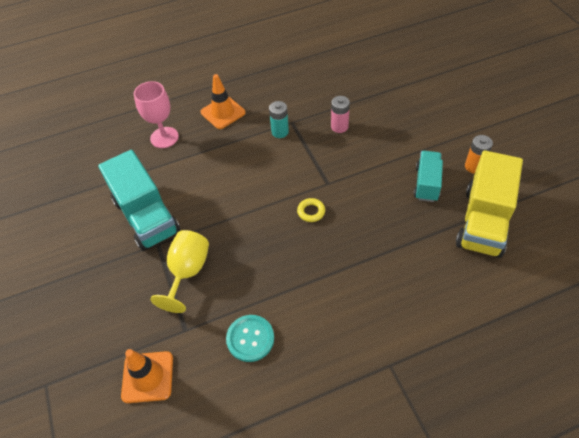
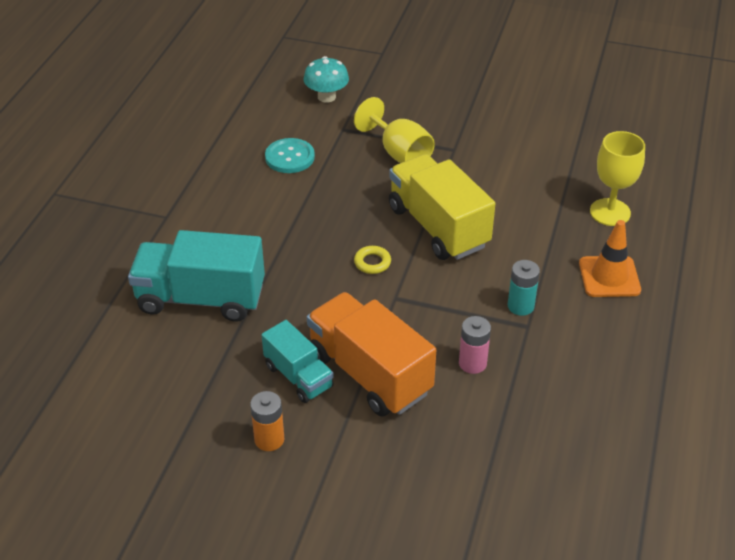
camera: 125 degrees right, 10 degrees down
(146, 216) = (497, 155): turquoise truck -> turquoise truck (201, 298)
(147, 377) = (326, 97): orange traffic cone -> turquoise mushroom
(164, 137) = (610, 212): pink goblet -> yellow goblet
(391, 158) = (369, 373): none -> orange truck
(483, 221) = (198, 383): yellow truck -> yellow truck (438, 227)

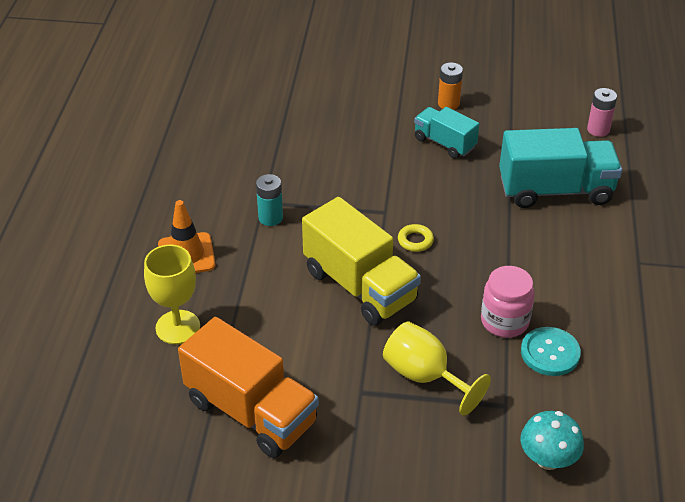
camera: 170 degrees right, 0 degrees up
(316, 183) = (504, 321): none -> pink jar
(369, 373) = (389, 151): orange truck -> orange truck (251, 412)
(472, 363) = (308, 168): pink battery -> pink battery (598, 130)

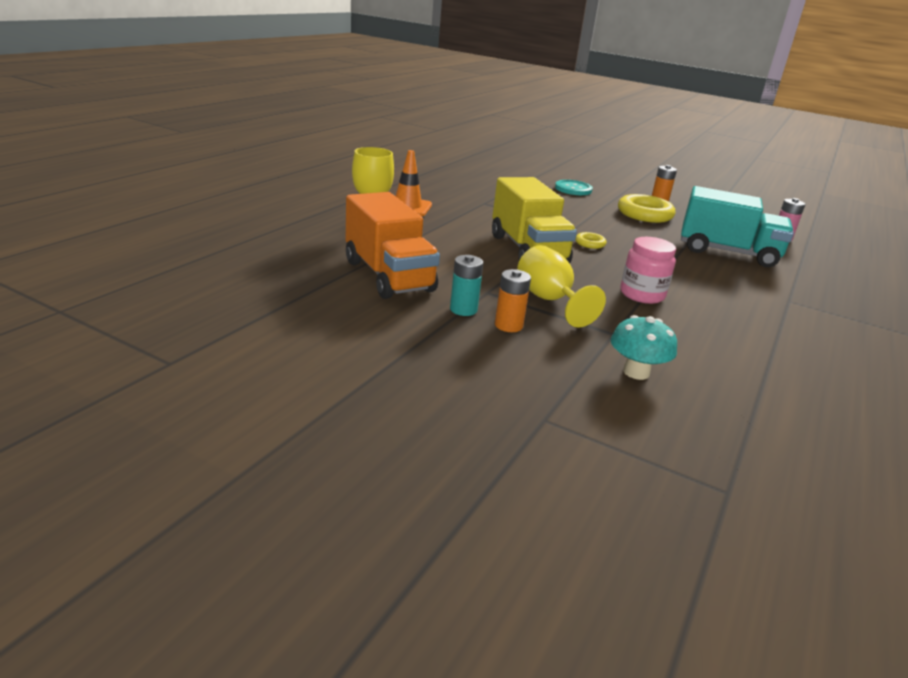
camera: 20 degrees right, 15 degrees down
(270, 218) = (483, 209): turquoise battery -> turquoise battery (463, 309)
(409, 441) = (508, 325): none -> orange battery
(444, 143) = (644, 214): turquoise truck -> yellow ring
(550, 353) = (675, 320): turquoise button -> turquoise button (573, 189)

